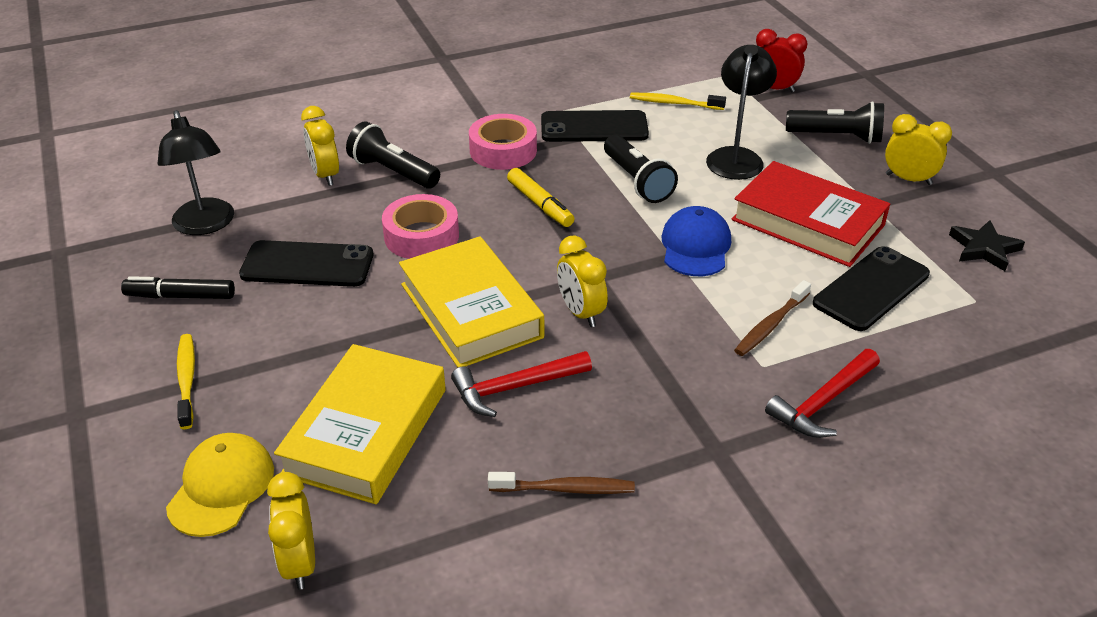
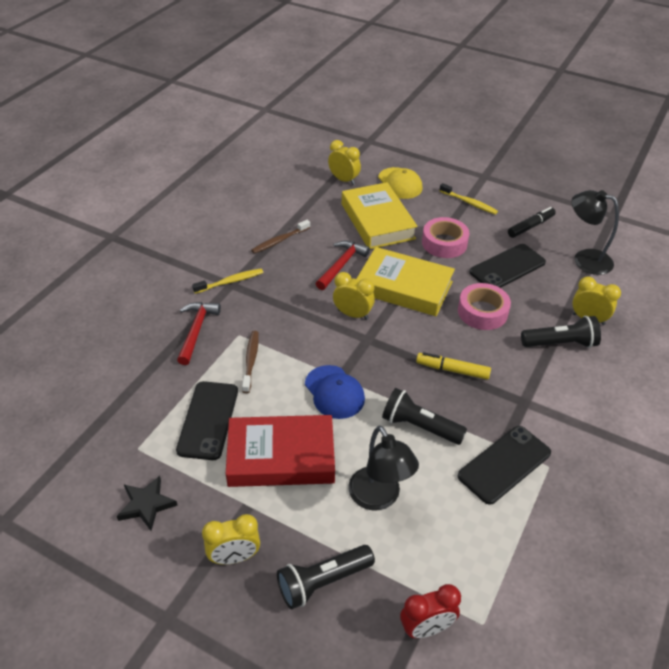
camera: 140 degrees right, 5 degrees up
(503, 151) = (528, 401): pink tape -> pink tape (444, 243)
(674, 103) = (482, 539): yellow toothbrush -> yellow toothbrush (230, 282)

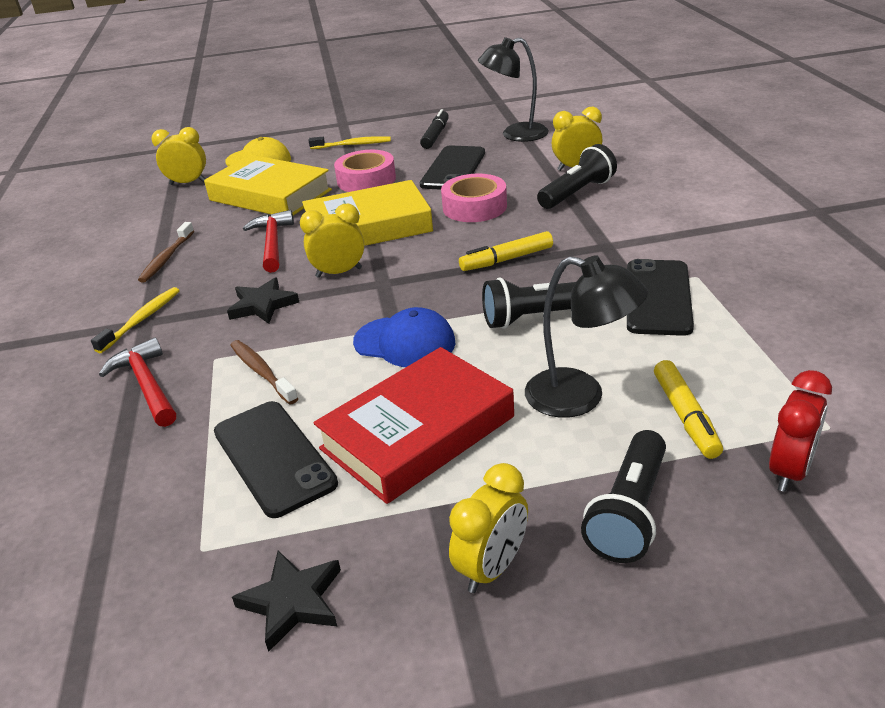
camera: 35 degrees left, 10 degrees down
(293, 312) = (263, 305): none -> black star
(416, 553) = (685, 416): none -> yellow marker

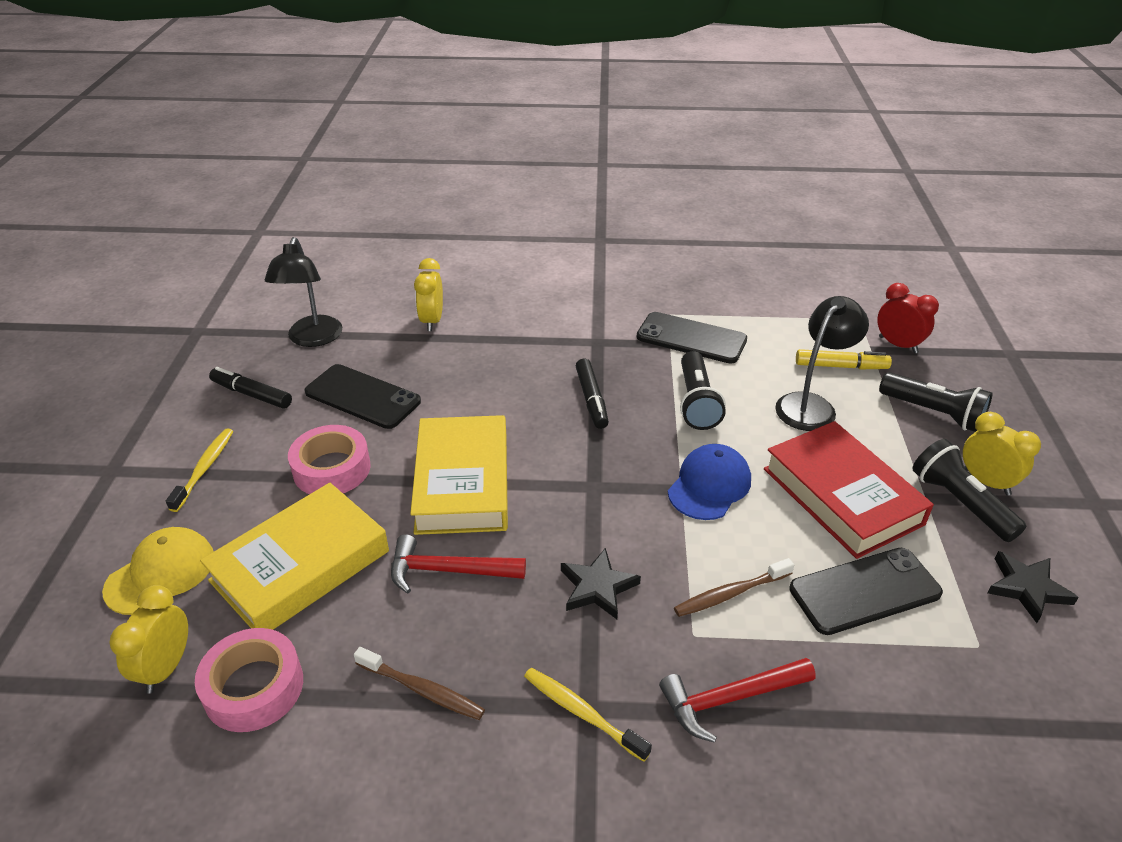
camera: 80 degrees left, 5 degrees up
(339, 272) = (556, 517): yellow clock -> none
(474, 207) = (470, 399): pink tape -> pink tape (254, 687)
(506, 259) = (591, 399): yellow marker -> black marker
(577, 193) = (487, 333): black flashlight -> black flashlight (959, 503)

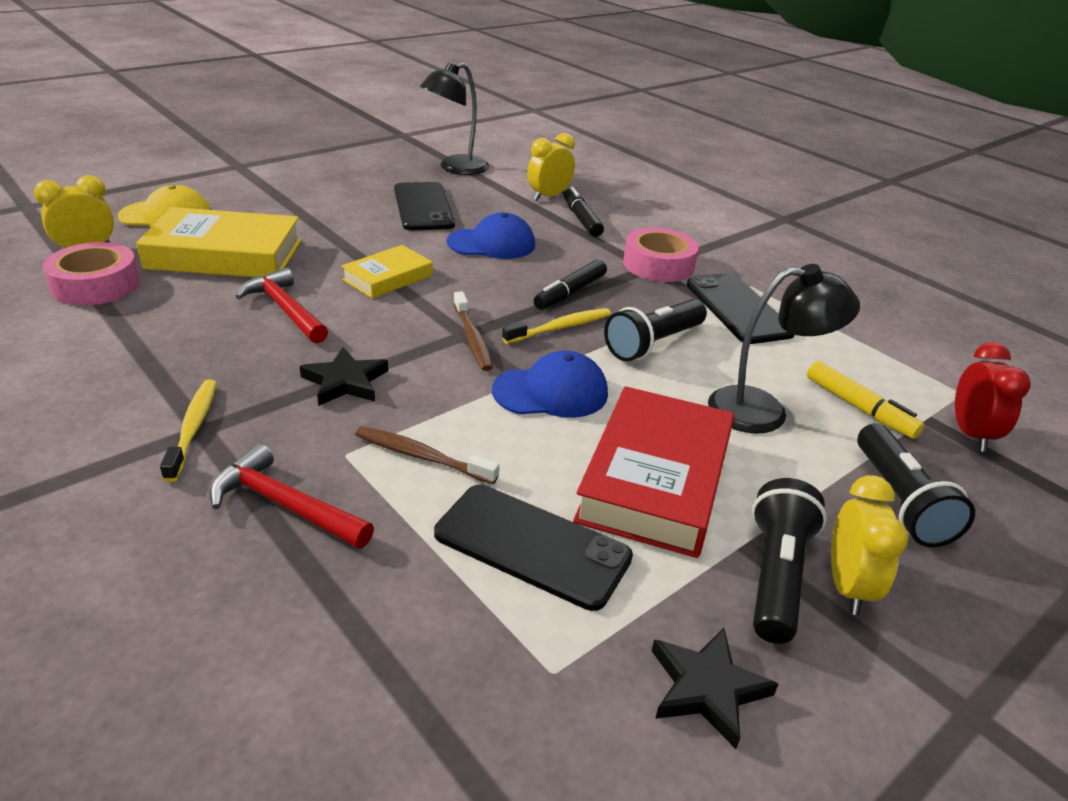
camera: 45 degrees right, 5 degrees down
(204, 469) = (276, 189): yellow toothbrush -> yellow toothbrush (560, 328)
(252, 394) = (368, 173): black marker -> black marker (581, 219)
(331, 469) = (333, 227): pink tape -> pink tape (658, 265)
(421, 689) = (151, 346): brown toothbrush -> brown toothbrush (472, 338)
(462, 482) = (388, 278): yellow book -> yellow book, size x0.56
(473, 395) = (491, 244): none -> blue cap

